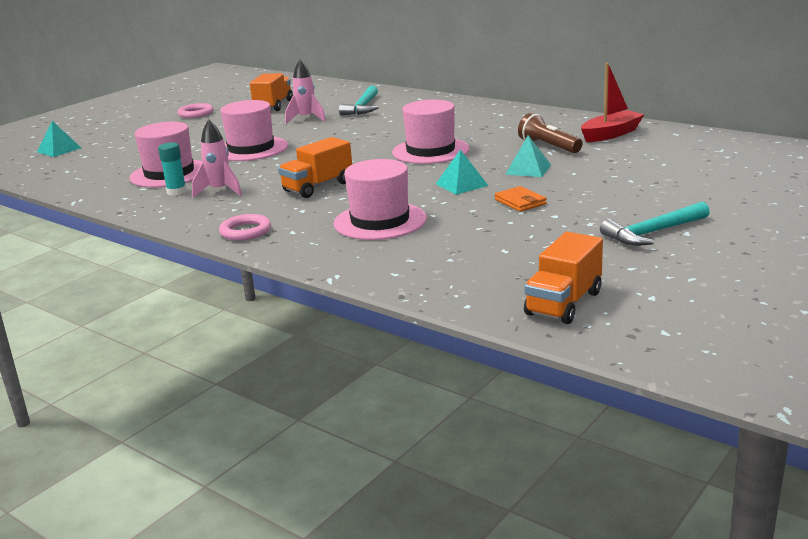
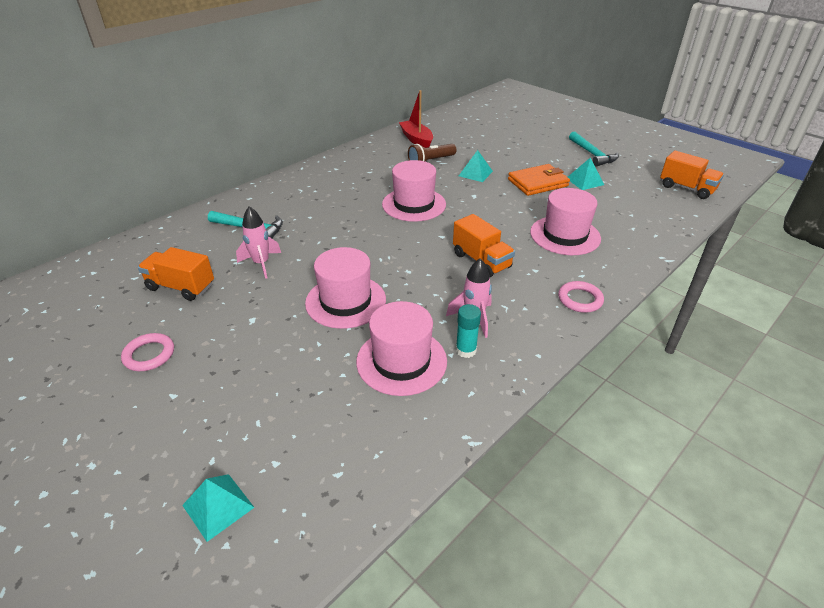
camera: 85 degrees left, 15 degrees up
(461, 184) = (498, 199): turquoise pyramid -> turquoise pyramid (585, 181)
(520, 202) = (538, 183): orange wallet -> orange wallet, size x1.70

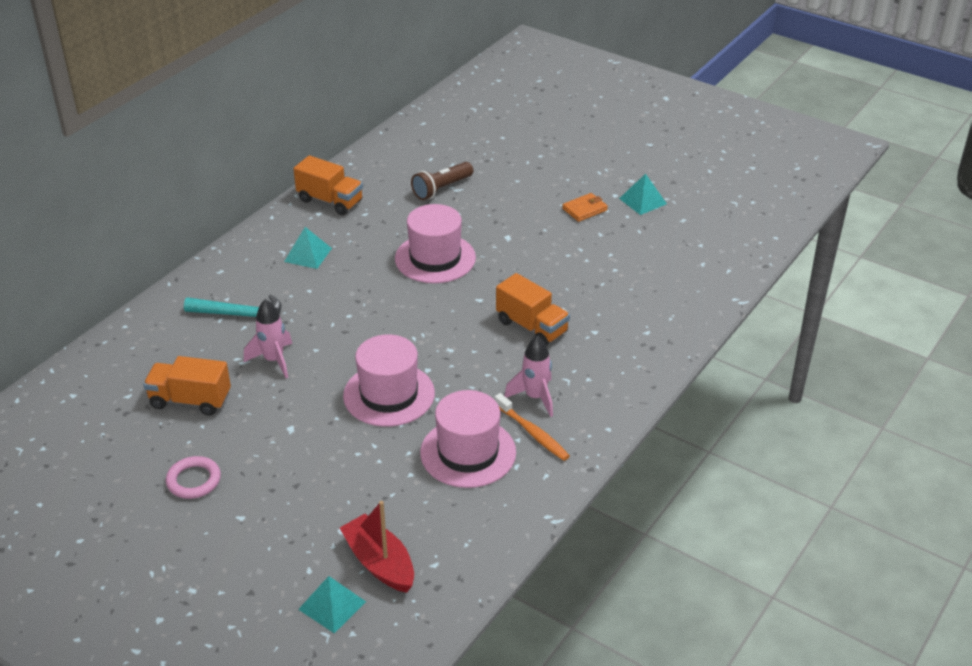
camera: 10 degrees left, 0 degrees up
(416, 140) = (414, 154): red boat -> red boat (379, 563)
(466, 350) = (532, 433): turquoise glue stick -> orange toothbrush
(475, 173) = (503, 202): turquoise pyramid -> turquoise pyramid (308, 255)
(538, 183) = (584, 209): orange wallet -> orange wallet, size x0.59
(565, 235) = (624, 282): pink hat -> none
(580, 299) = (646, 361): pink ring -> none
(592, 154) = (650, 156): turquoise hammer -> none
(686, 188) = (766, 199): orange truck -> orange truck (330, 201)

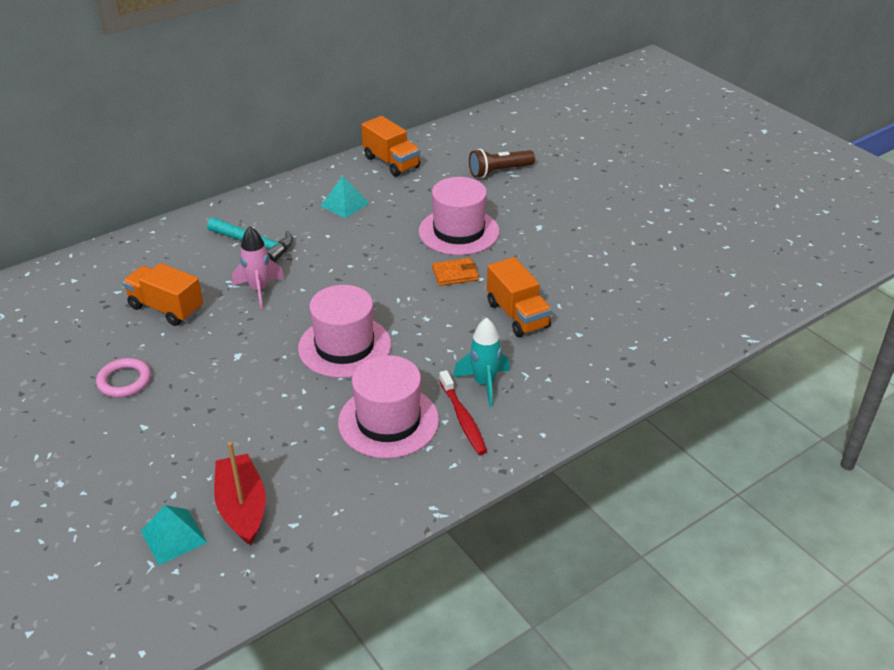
camera: 20 degrees right, 0 degrees up
(532, 433) = (463, 418): orange toothbrush -> red toothbrush
(535, 397) = (484, 384): pink rocket -> turquoise rocket
(584, 209) = (629, 217): orange wallet -> orange wallet (455, 274)
(643, 201) = (692, 220): turquoise pyramid -> none

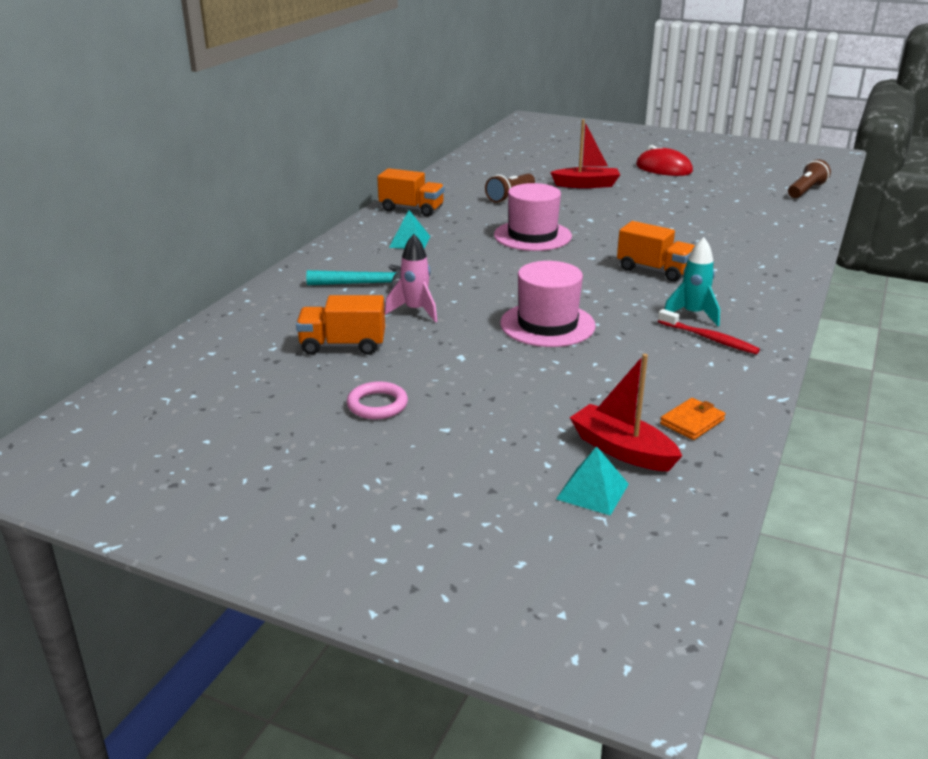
camera: 30 degrees left, 10 degrees down
(388, 421) = (655, 358): pink hat -> none
(455, 274) = (569, 260): orange wallet -> orange wallet (692, 422)
(592, 177) = (586, 185): none -> red boat
(703, 176) = (663, 169): none -> red mouse
(825, 257) = (806, 191): none -> brown flashlight

